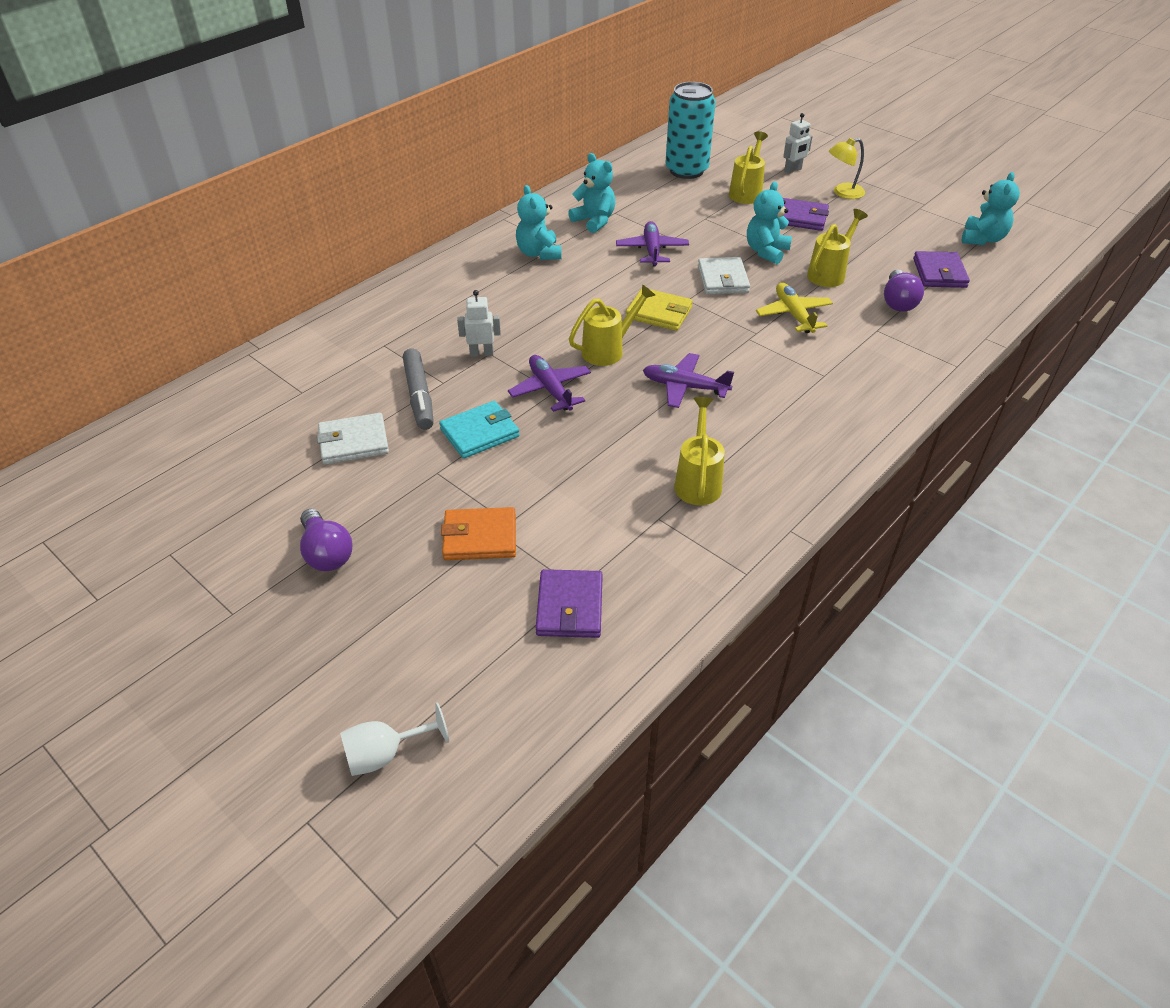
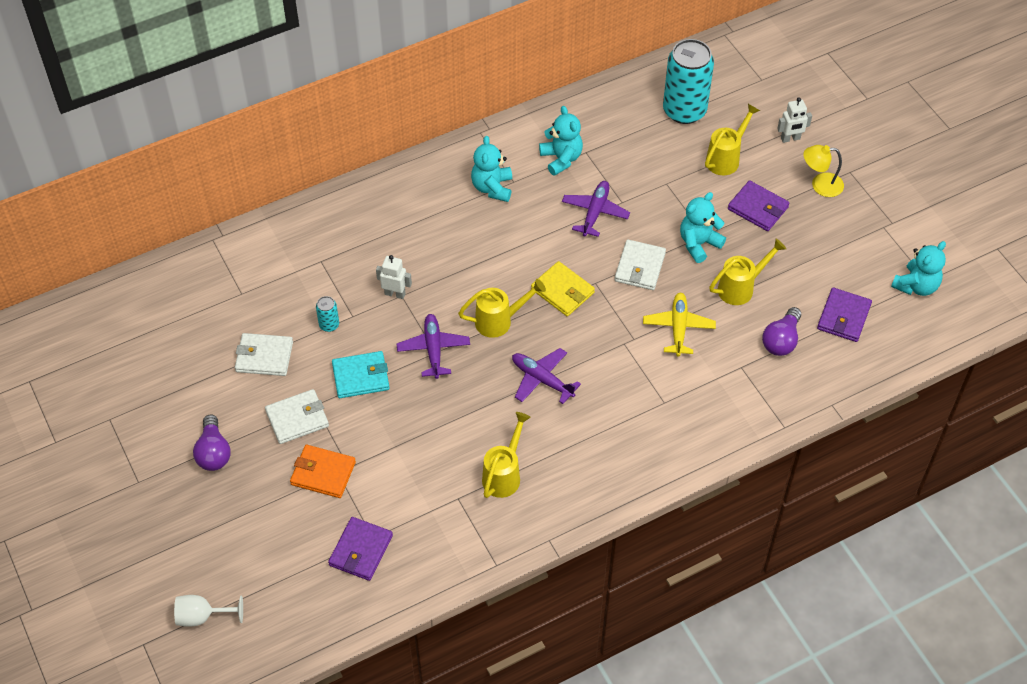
camera: 20 degrees right, 10 degrees up
(419, 396) = (329, 325): grey marker -> turquoise can
(421, 491) = (297, 418): none -> white wallet

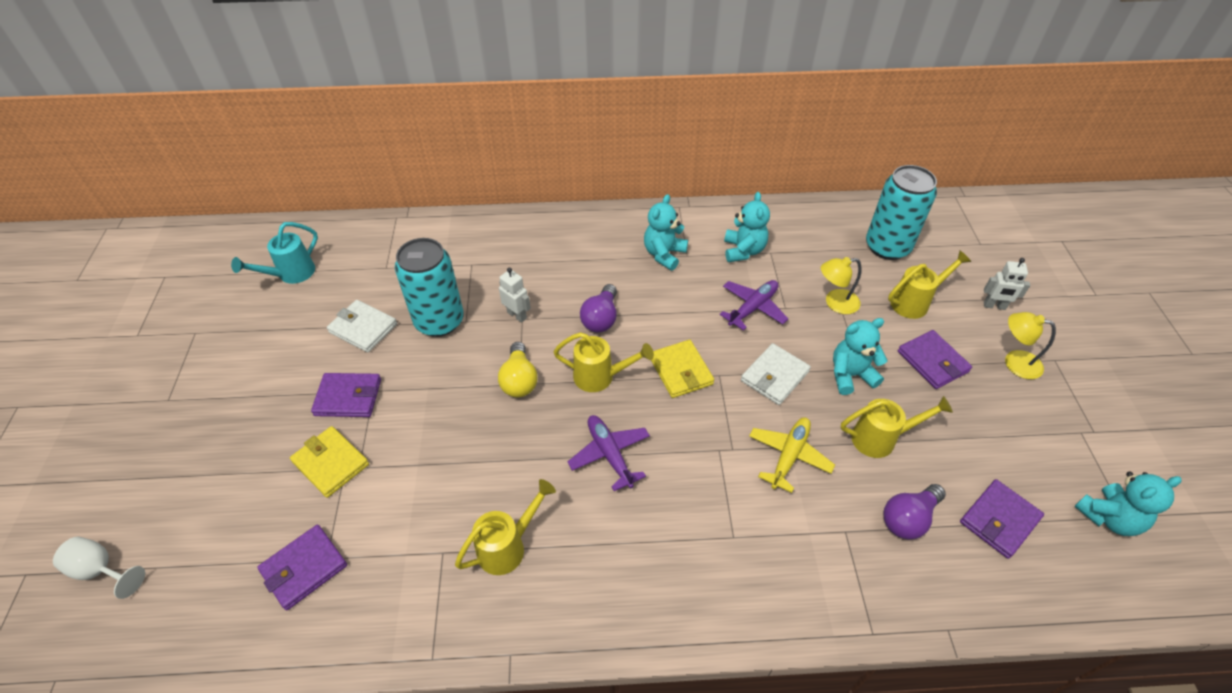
camera: 25 degrees right, 5 degrees down
(154, 333) = (291, 274): none -> turquoise watering can
(213, 452) = (252, 399): purple light bulb -> purple light bulb (601, 318)
(297, 418) = (348, 397): white wallet -> purple wallet
(323, 473) = (331, 463): orange wallet -> yellow wallet
(329, 325) = (439, 321): turquoise can -> turquoise can, size x2.38
(361, 377) = (434, 380): turquoise wallet -> none
(433, 349) = (519, 380): purple plane -> yellow light bulb
(661, 182) = (835, 303): none -> yellow lamp

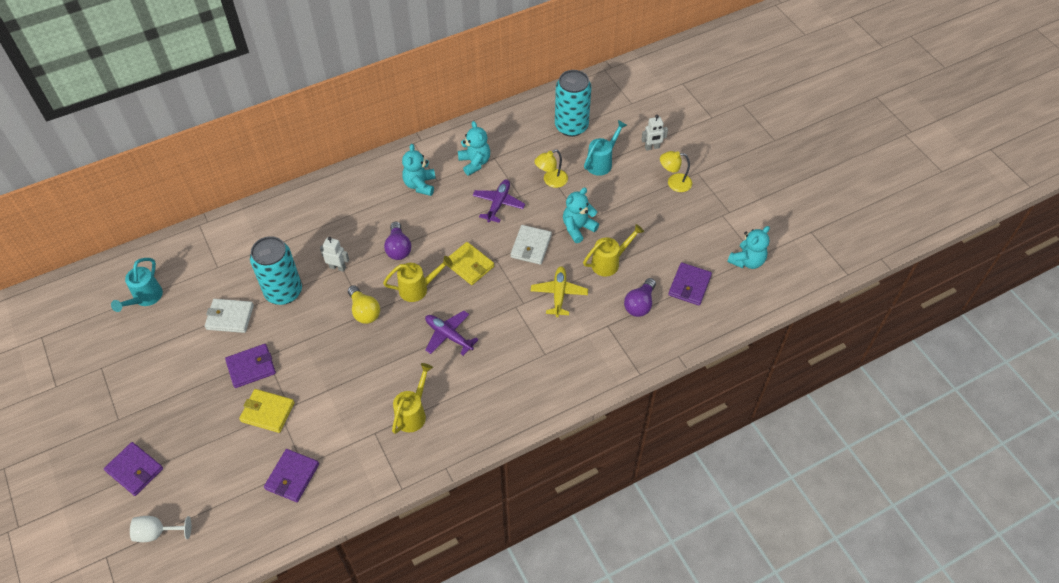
camera: 25 degrees left, 5 degrees up
(915, 302) = (602, 162): yellow watering can -> turquoise watering can
(932, 361) = (625, 200): purple wallet -> purple wallet (135, 470)

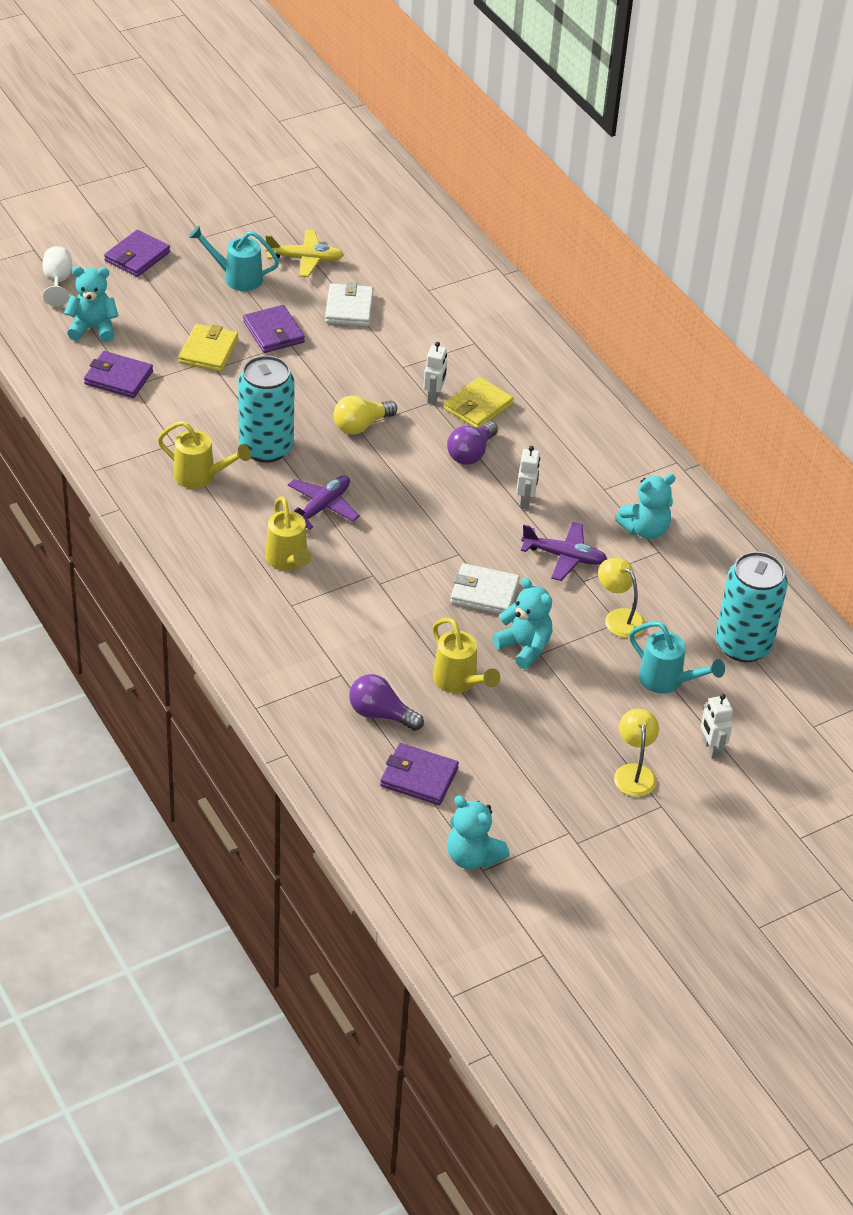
camera: 85 degrees right, 10 degrees down
(145, 298) = (376, 236): turquoise watering can -> turquoise watering can (237, 278)
(283, 292) = (390, 350): turquoise can -> turquoise can (266, 448)
(398, 248) = (471, 453): purple light bulb -> purple light bulb turned 45 degrees counterclockwise
(418, 289) = (400, 475): yellow watering can -> yellow watering can (288, 561)
(420, 185) = (592, 471): turquoise teddy bear -> turquoise teddy bear (93, 328)
(446, 221) = (525, 501): none -> white robot
(469, 265) = (445, 526): yellow wallet -> yellow wallet (478, 406)
(559, 294) = (397, 622): yellow plane -> yellow plane (305, 259)

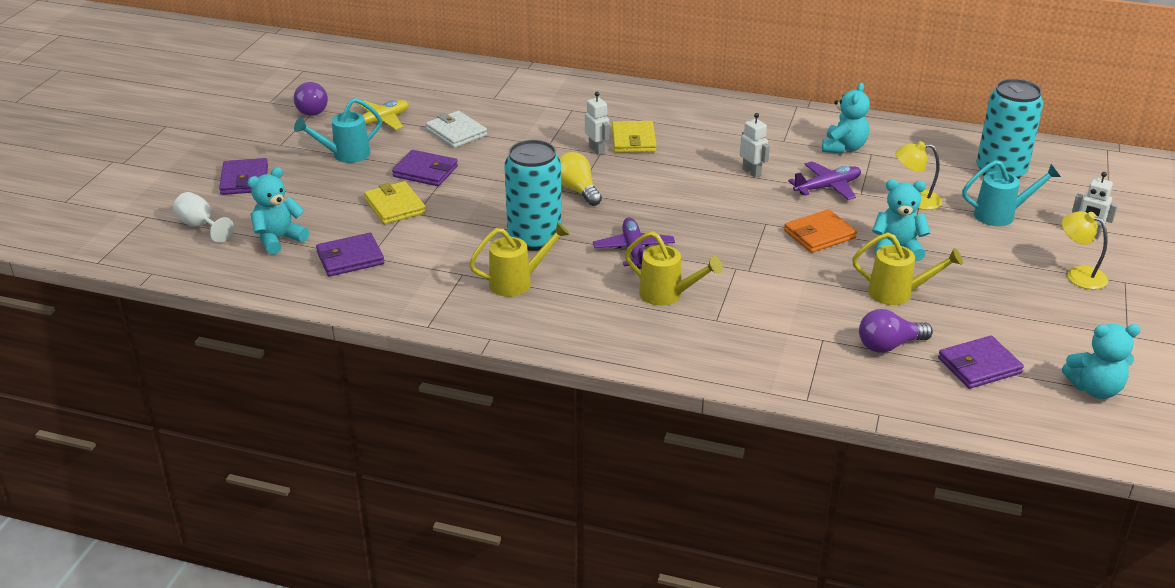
camera: 40 degrees left, 10 degrees down
(361, 425) = (577, 190): yellow light bulb -> yellow light bulb turned 135 degrees clockwise
(471, 453) = (674, 166): purple light bulb -> purple light bulb (312, 109)
(484, 592) = (819, 235): white wallet -> orange wallet

